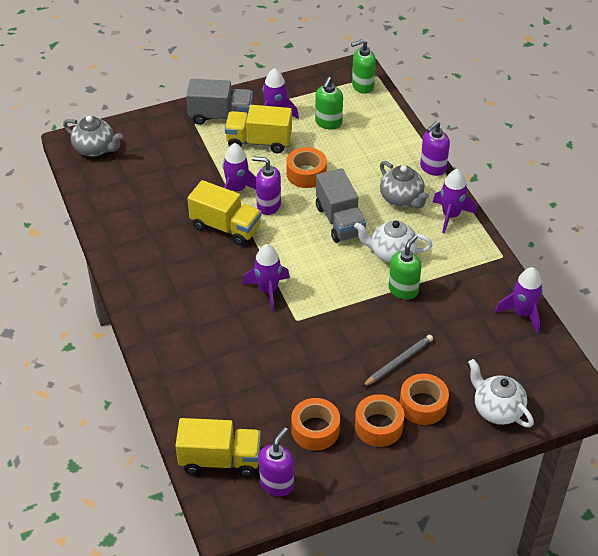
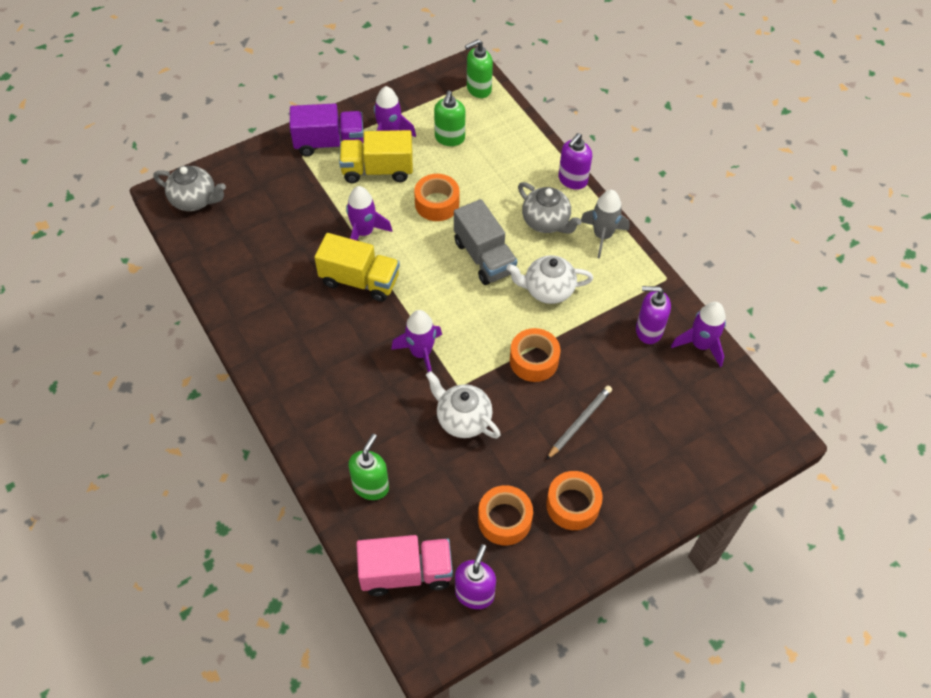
camera: 10 degrees left, 10 degrees up
(220, 459) = (406, 572): yellow truck -> pink truck
(221, 116) = (329, 143): grey truck -> purple truck
(268, 205) = (402, 248): purple soap dispenser -> purple soap dispenser (648, 330)
(403, 290) = (568, 333): green soap dispenser -> green soap dispenser (371, 486)
(423, 405) = (615, 471): orange tape -> orange tape (534, 360)
(450, 215) = (602, 236): purple rocket -> grey rocket
(497, 410) = (695, 466): white teapot -> white teapot (463, 419)

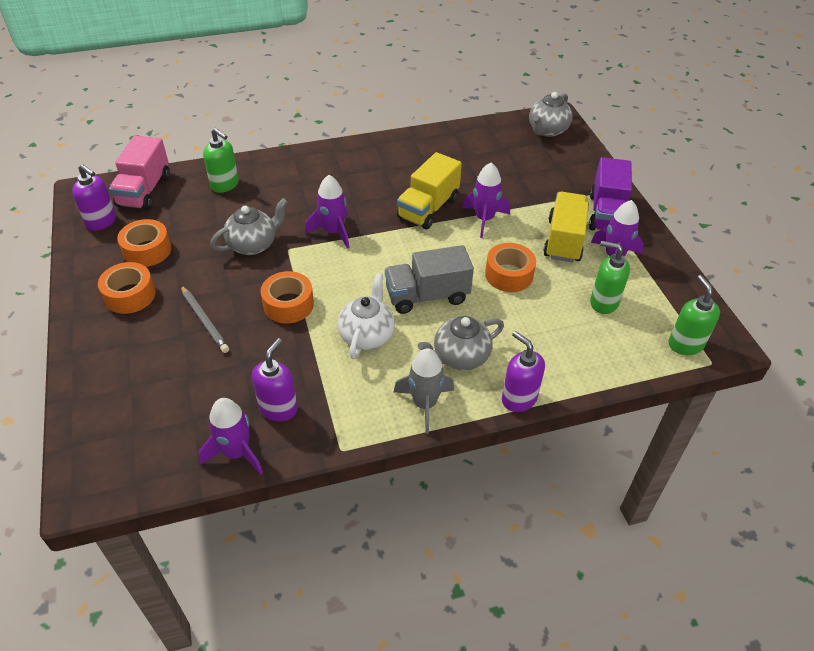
camera: 105 degrees right, 10 degrees down
(463, 419) = (253, 245): white teapot -> grey teapot

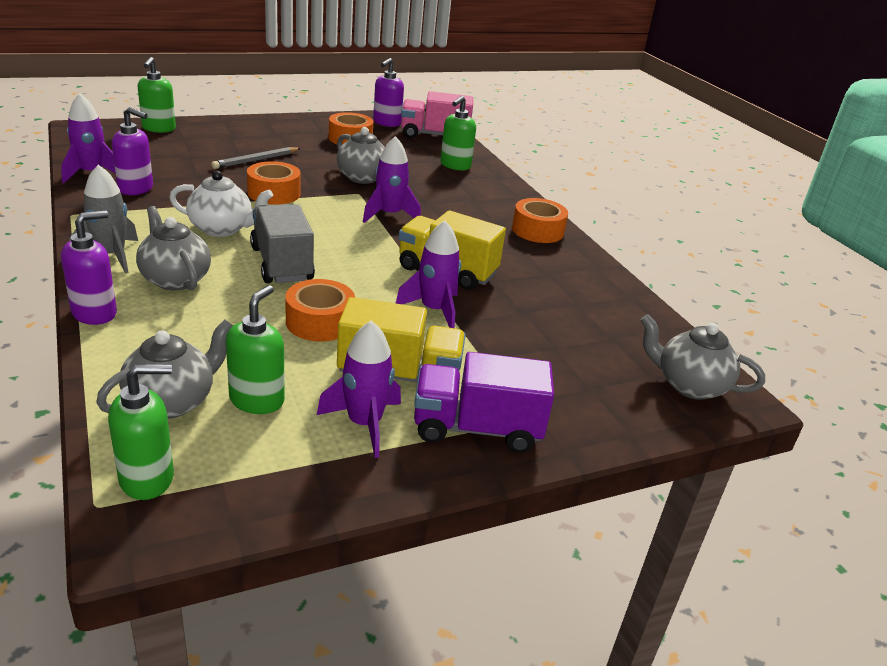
camera: 80 degrees right, 15 degrees down
(95, 413) = (158, 129): none -> green soap dispenser
(130, 295) = (291, 135): orange tape -> orange tape (537, 230)
(615, 342) = (172, 402): none -> grey teapot

